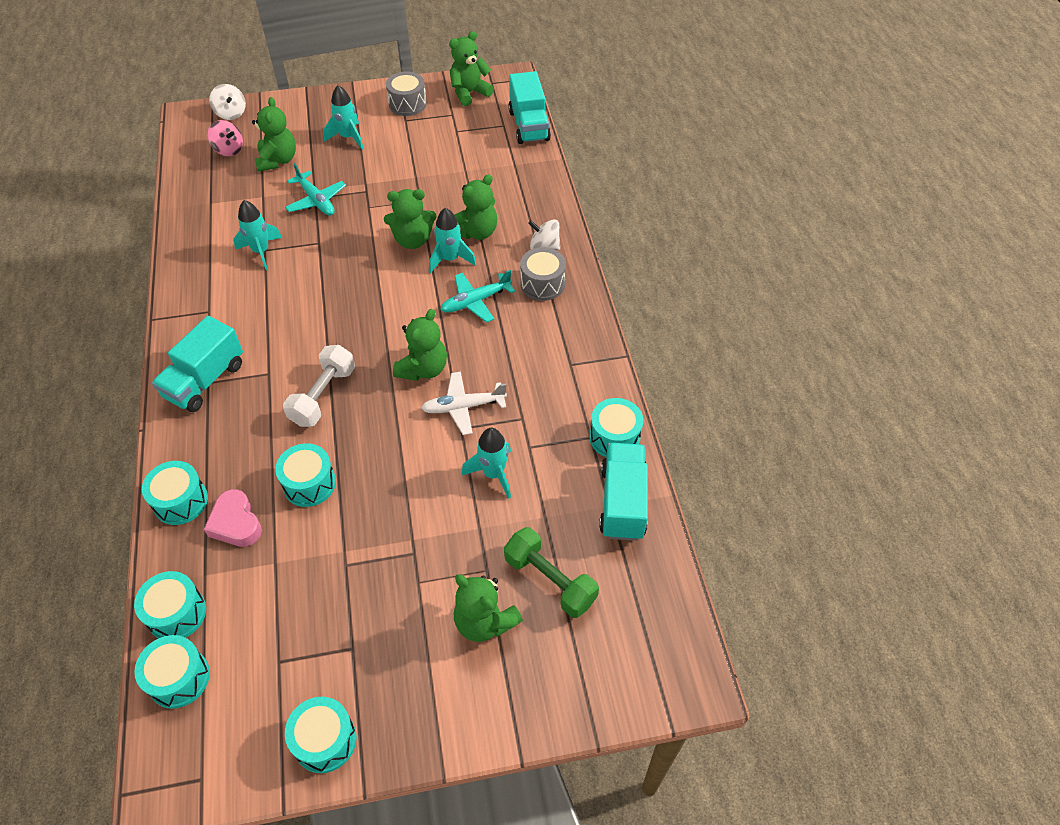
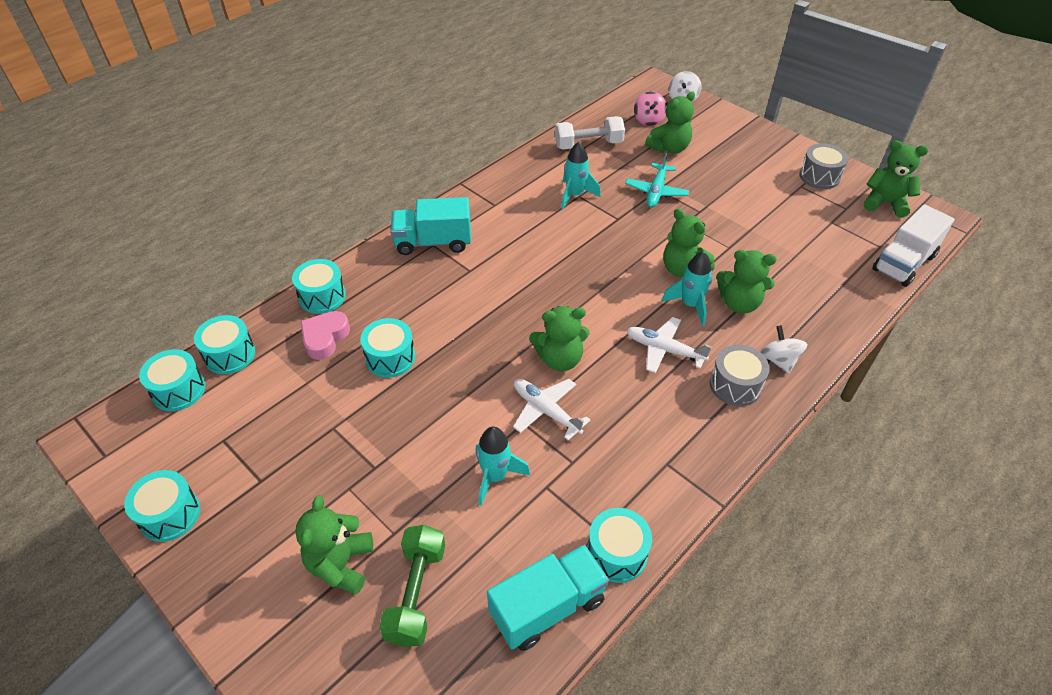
camera: 55 degrees right, 5 degrees down
(323, 396) = (477, 314): white dumbbell -> white dumbbell (588, 144)
(348, 137) = (739, 168): turquoise rocket -> none
(476, 301) = (664, 350): turquoise plane -> white plane
(529, 125) = (903, 263): turquoise truck -> white truck

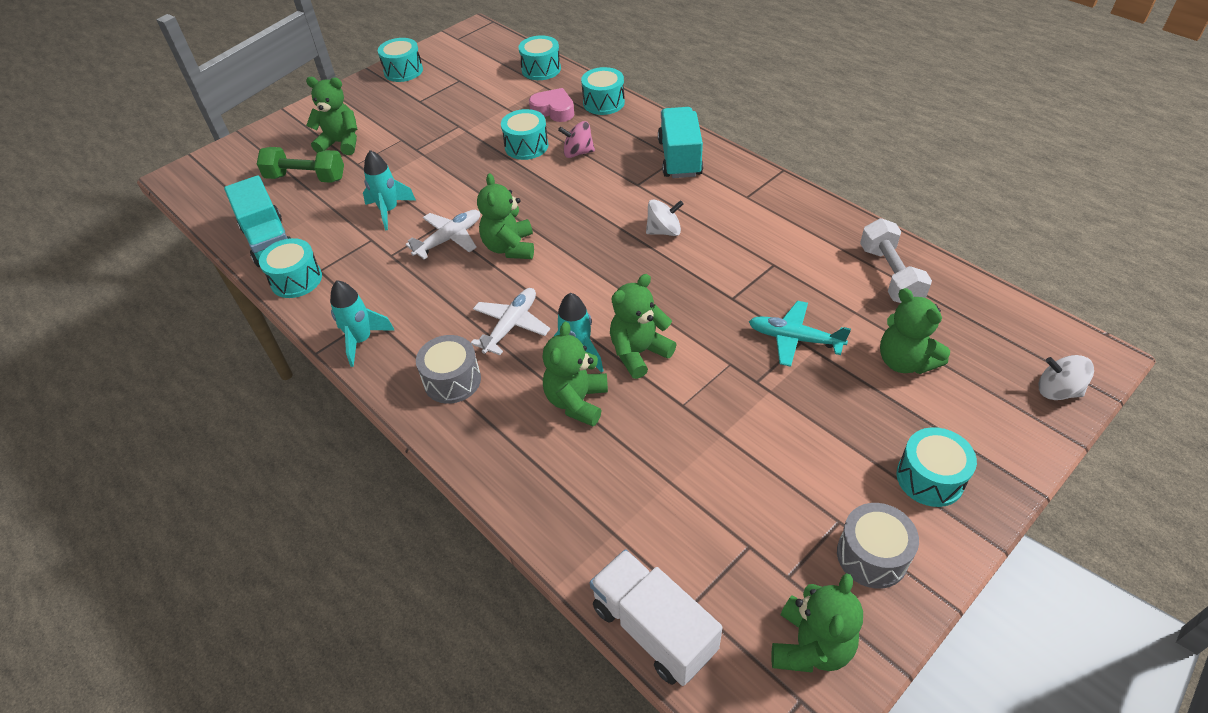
camera: 95 degrees right, 0 degrees up
(179, 390) = (509, 54): turquoise drum -> turquoise drum (930, 478)
(575, 195) = (774, 261): turquoise rocket -> turquoise rocket (361, 340)
(648, 120) = (976, 342): pink spinning top -> pink spinning top (578, 153)
(779, 360) = (481, 427): white spinning top -> white spinning top (664, 231)

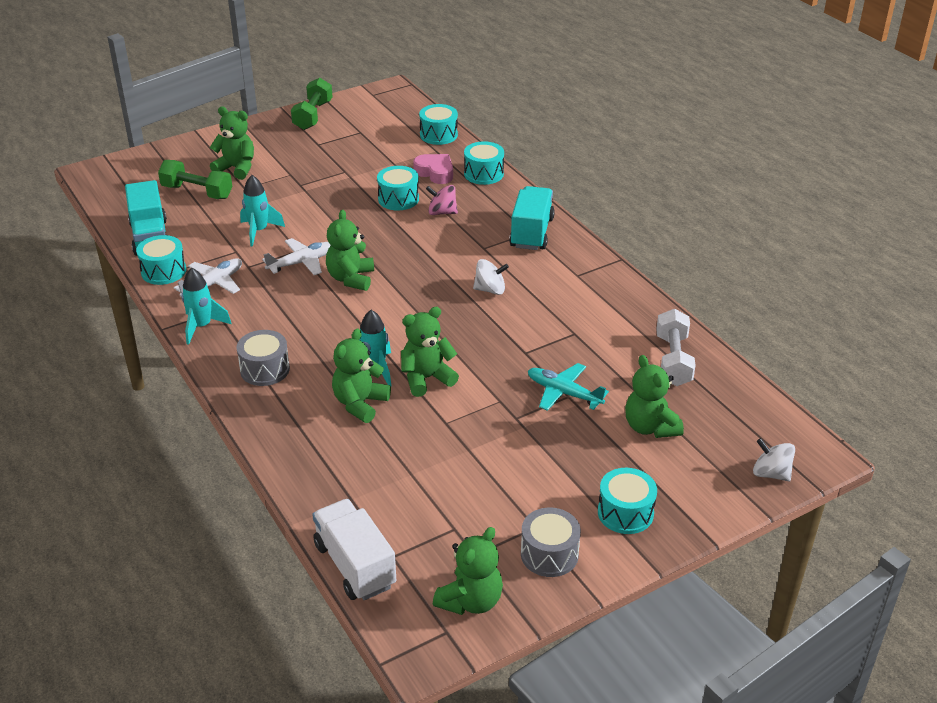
camera: 10 degrees right, 10 degrees down
(403, 71) = (313, 115): turquoise drum -> green dumbbell
(511, 326) = (328, 339): white plane -> white plane (213, 284)

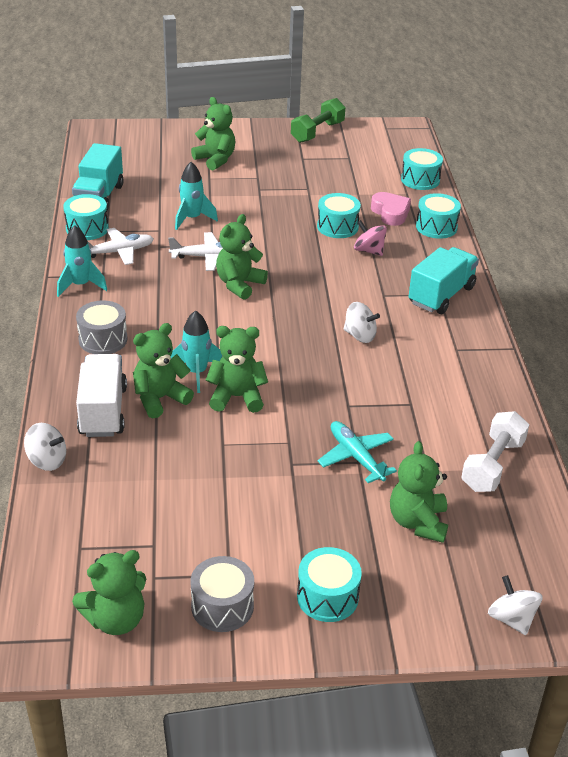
camera: 25 degrees right, 0 degrees up
(197, 192) = (167, 170): green dumbbell -> none
(301, 494) = (47, 460): none -> white spinning top
(355, 565) = (41, 542): white truck -> white truck (103, 411)

